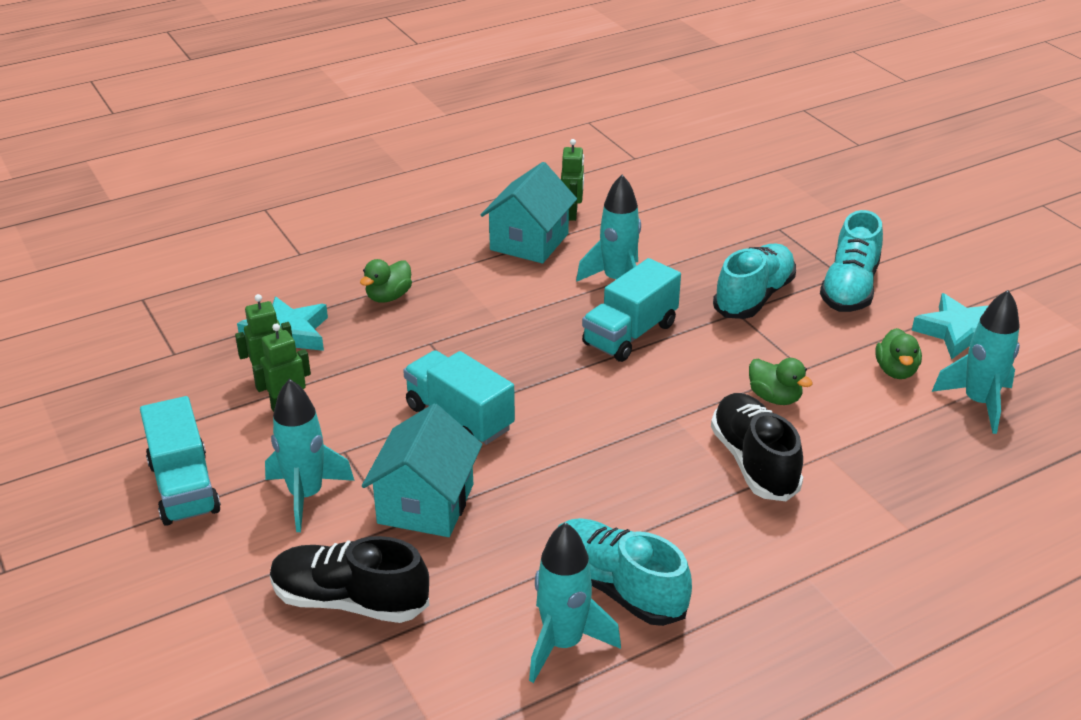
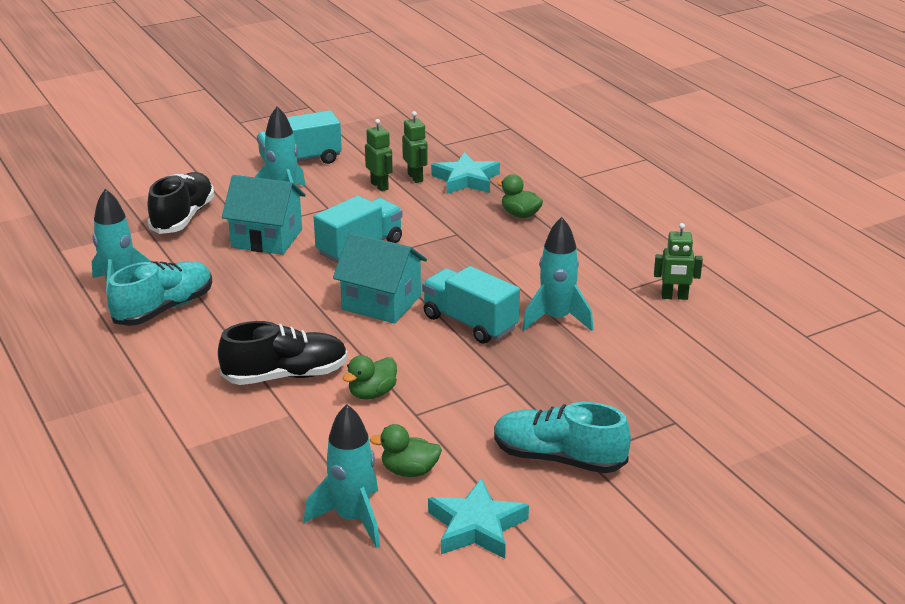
camera: 90 degrees right, 5 degrees down
(529, 242) = (617, 275): turquoise house -> turquoise house (381, 302)
(754, 297) = (536, 394): turquoise shoe -> none

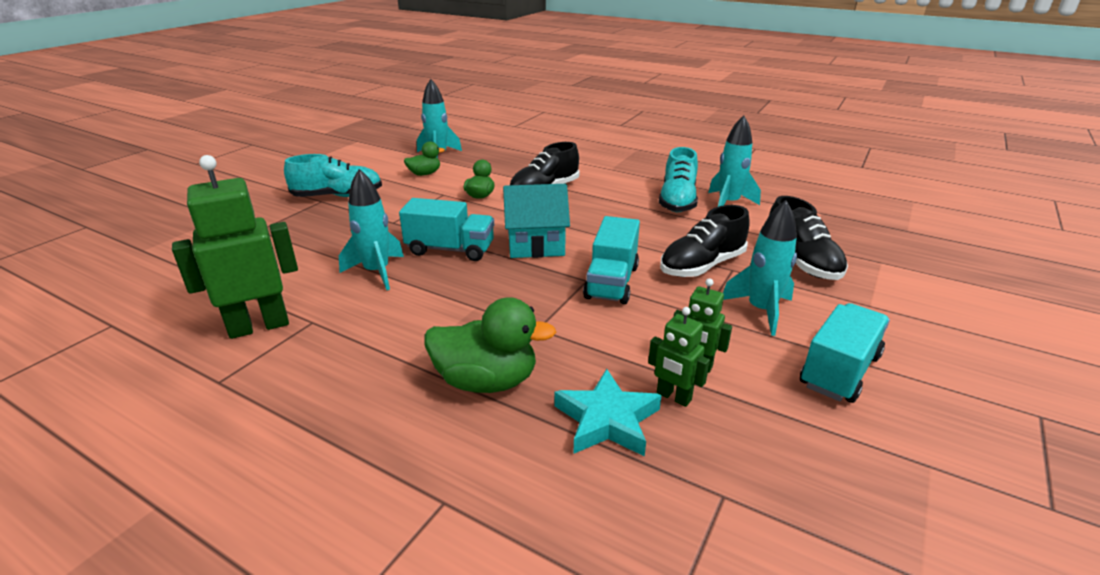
camera: 150 degrees right, 0 degrees up
(267, 238) = (701, 266): turquoise house -> black shoe
(476, 526) = (372, 166): turquoise star -> none
(520, 214) = (486, 381): green duck -> green duck, size x1.74
(674, 297) = (259, 326): green robot -> green robot, size x1.92

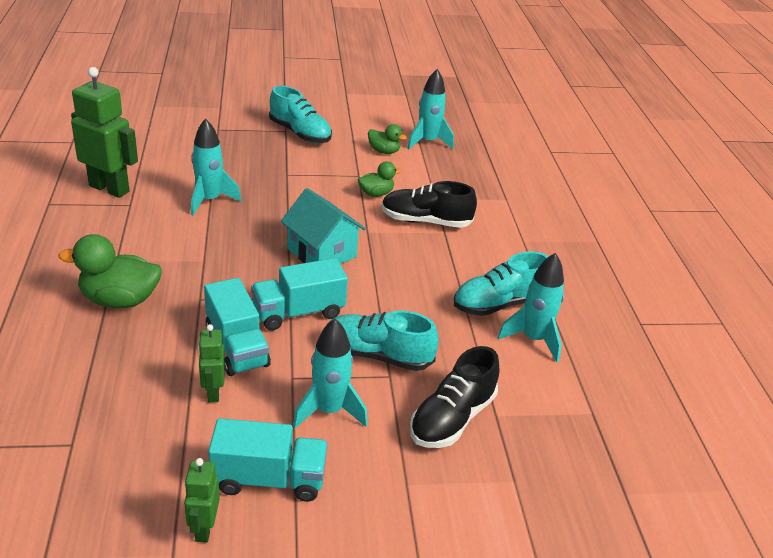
camera: 50 degrees right, 5 degrees up
(450, 249) = (272, 217): turquoise truck -> turquoise truck (236, 347)
(486, 381) = (120, 300): green duck -> green duck turned 120 degrees clockwise
(607, 420) = (115, 368): turquoise star -> none
(673, 397) = (163, 392): green robot -> green robot (204, 528)
(701, 266) = (377, 355): black shoe -> turquoise shoe

